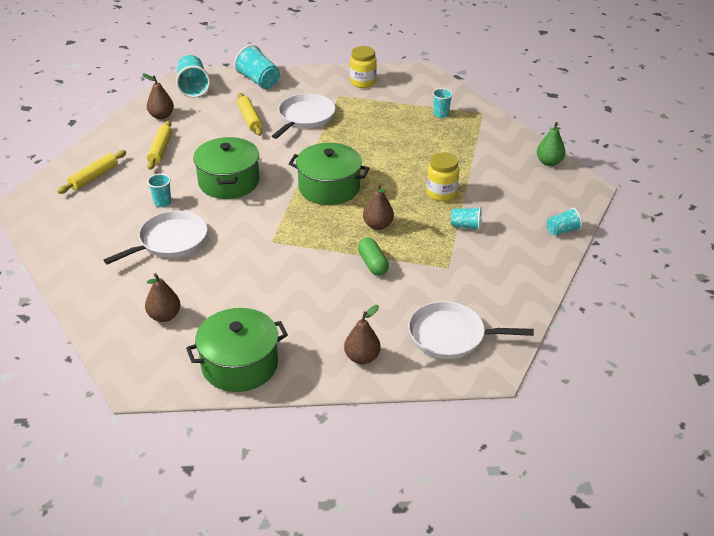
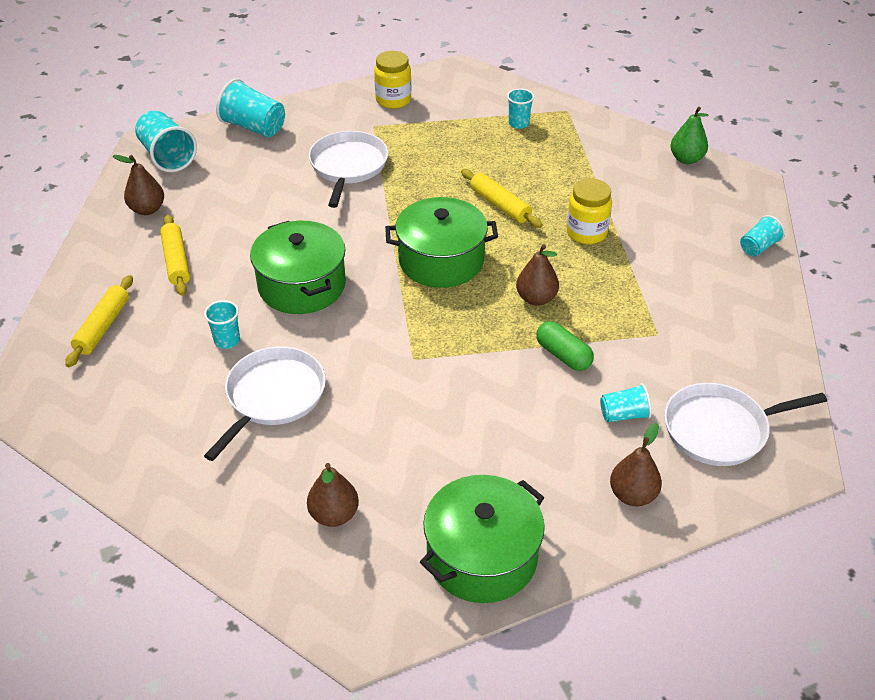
camera: 20 degrees left, 5 degrees up
(250, 119) = (275, 186): yellow rolling pin -> yellow rolling pin (500, 205)
(466, 226) = (644, 271): turquoise cup -> turquoise cup (624, 415)

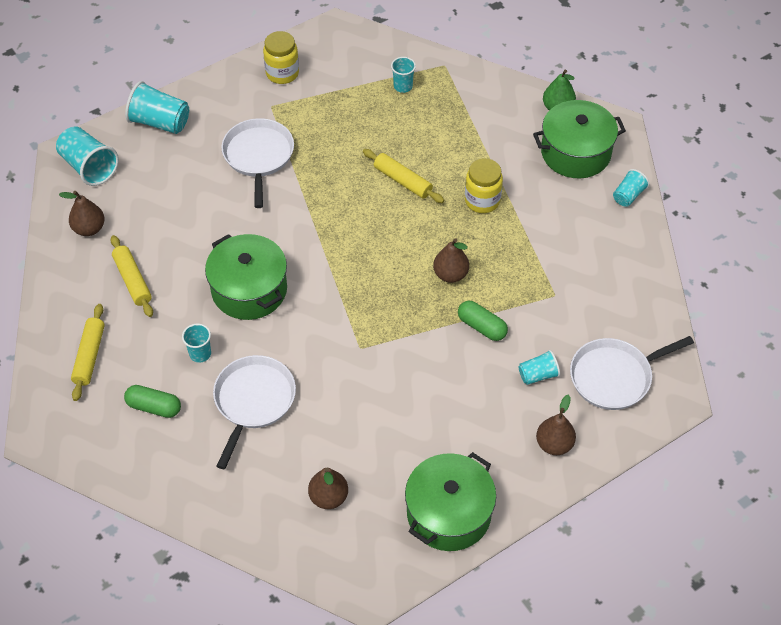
camera: 10 degrees left, 10 degrees up
(156, 387) = (154, 407): none -> green capsule
(441, 260) = (363, 247): green pot -> green pot (575, 152)

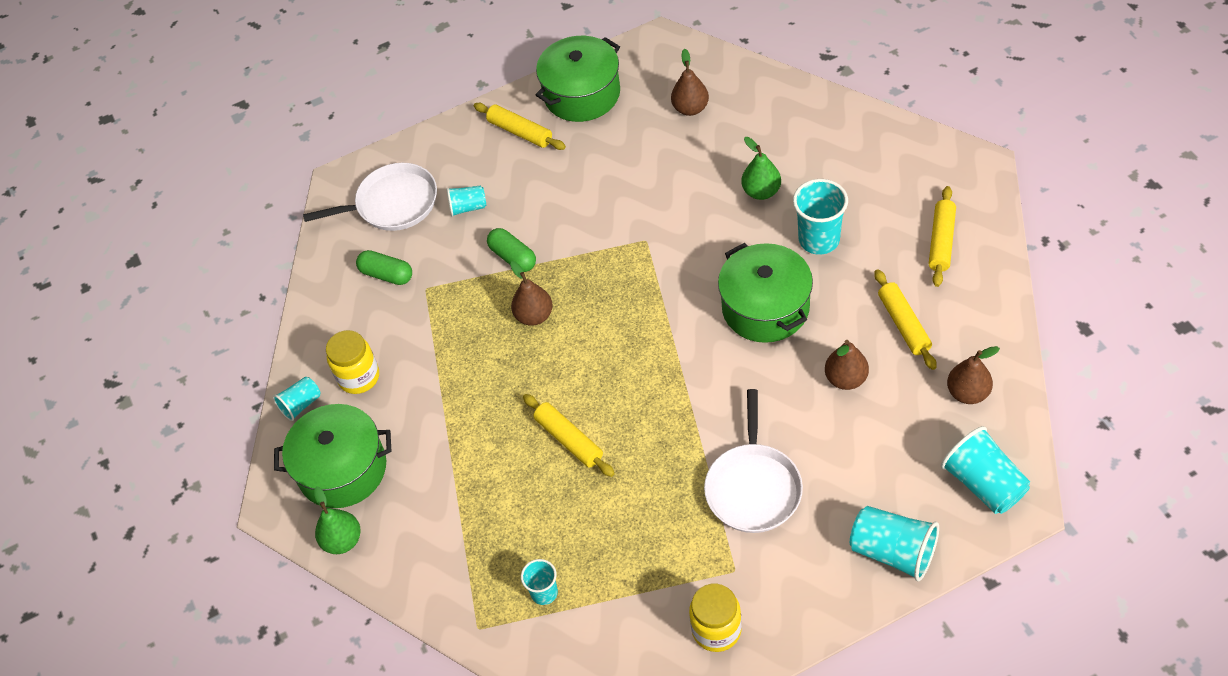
camera: 165 degrees left, 0 degrees up
(154, 407) = (864, 189): green capsule -> green capsule (386, 275)
(200, 354) = (819, 240): turquoise cup -> turquoise cup, size x1.72
(253, 401) = (761, 191): white pan -> green pear
(482, 200) = (476, 407): yellow jar -> yellow jar (359, 377)
(506, 463) = (520, 132): none -> yellow rolling pin
(554, 444) = (471, 146): brown pear -> brown pear (846, 379)

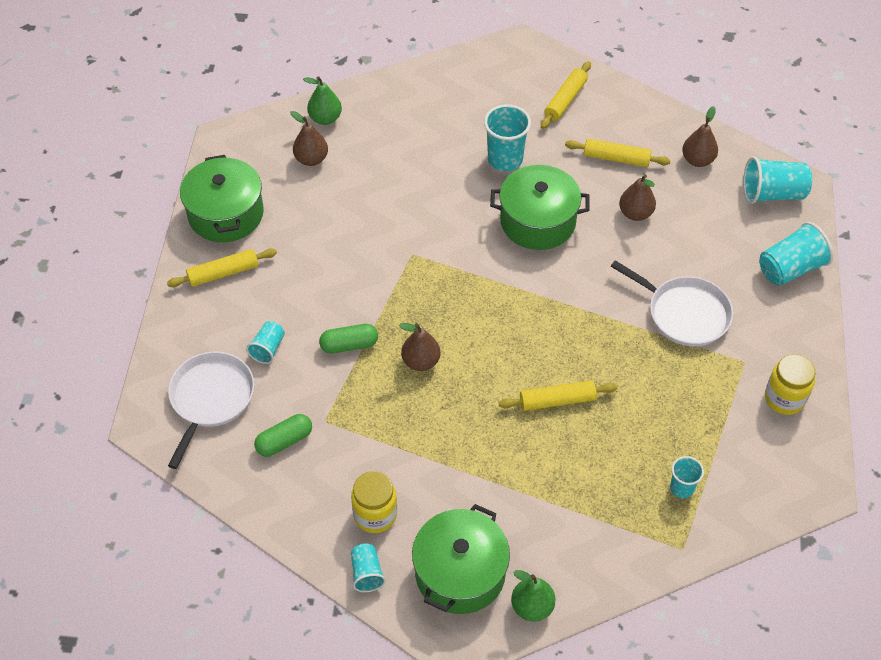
camera: 65 degrees left, 0 degrees up
(761, 191) = (431, 165): green pear -> green pear (325, 118)
(941, 241) = (565, 100): yellow rolling pin -> yellow rolling pin turned 75 degrees clockwise

